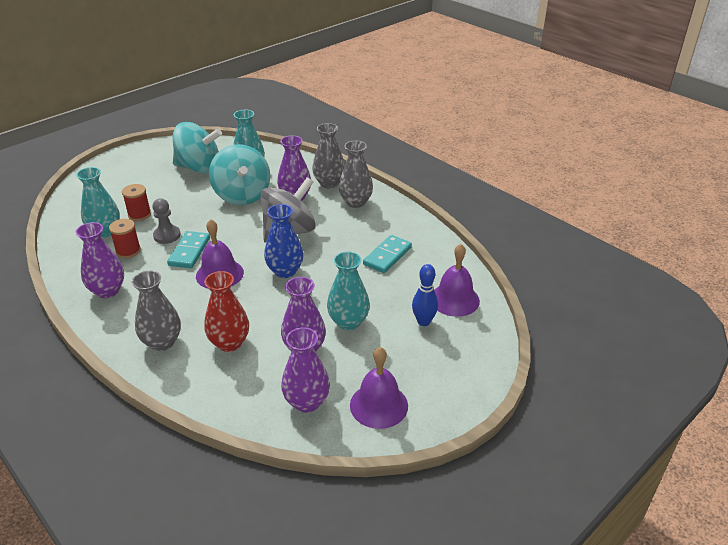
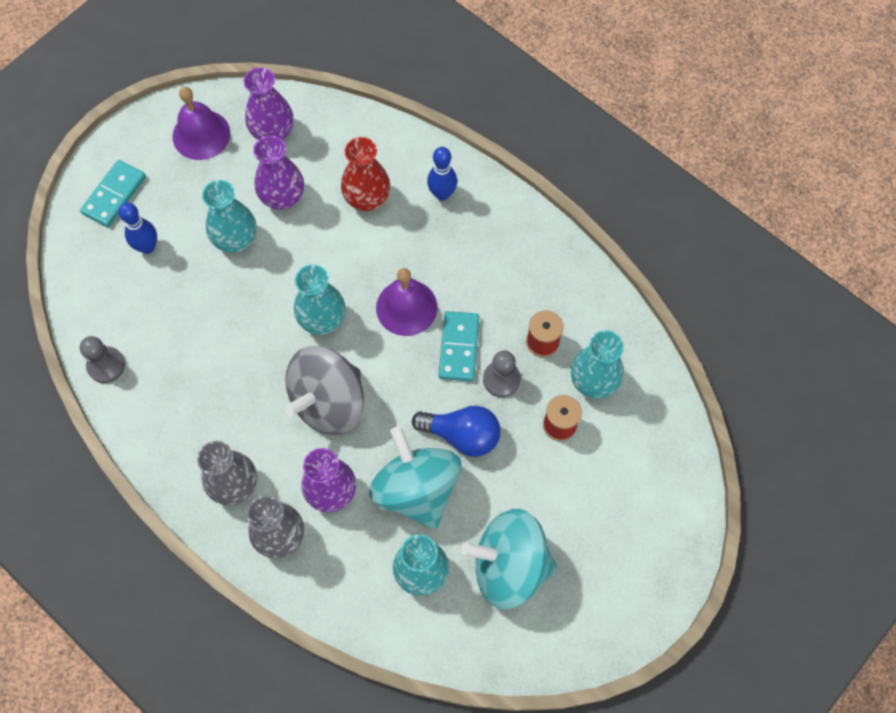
camera: 175 degrees right, 30 degrees up
(107, 291) = (537, 266): purple vase -> none
(162, 342) = (442, 194): grey vase -> blue bowling pin
(205, 214) = (462, 435): none -> blue light bulb
(285, 271) = (322, 319): blue vase -> turquoise vase
(387, 256) = (187, 360): turquoise domino -> turquoise domino (114, 195)
(447, 257) = (106, 365): none -> grey pawn
(454, 299) = (106, 285): purple bell -> none

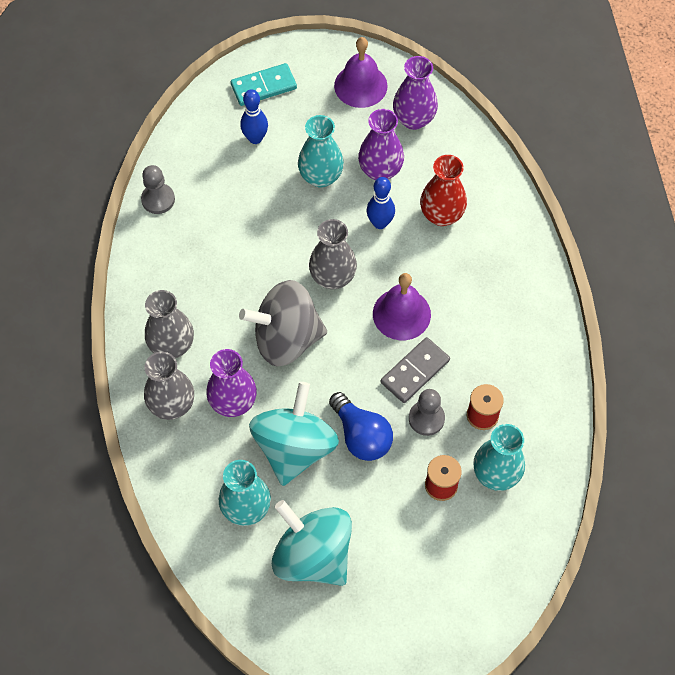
camera: 40 degrees right, 5 degrees down
(322, 319) = (332, 277): turquoise vase -> grey vase
(442, 194) = (501, 251): blue bowling pin -> blue bowling pin (380, 223)
(459, 347) = (415, 371): turquoise domino -> grey domino

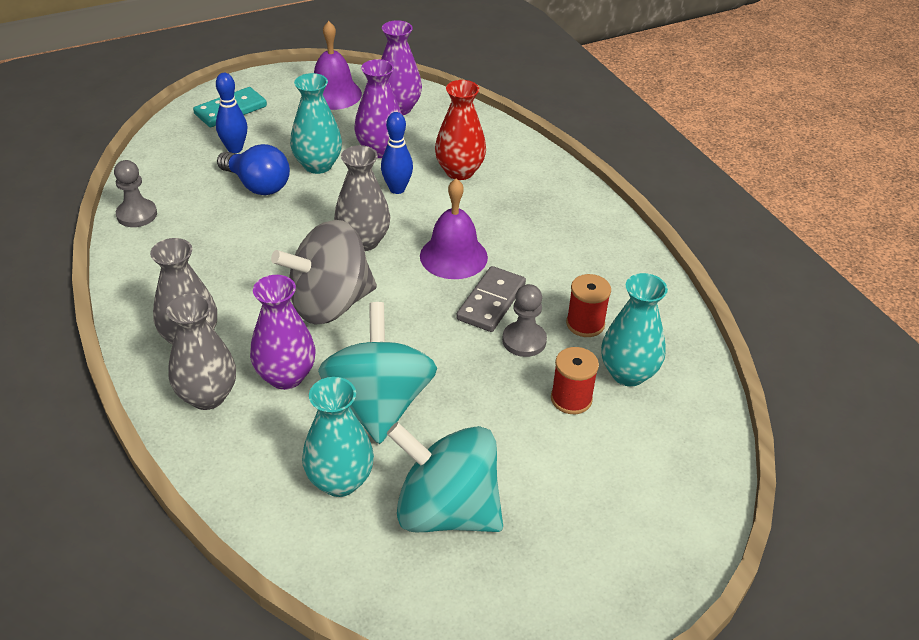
camera: 20 degrees left, 20 degrees down
(361, 436) = (455, 373): blue light bulb -> blue light bulb (257, 185)

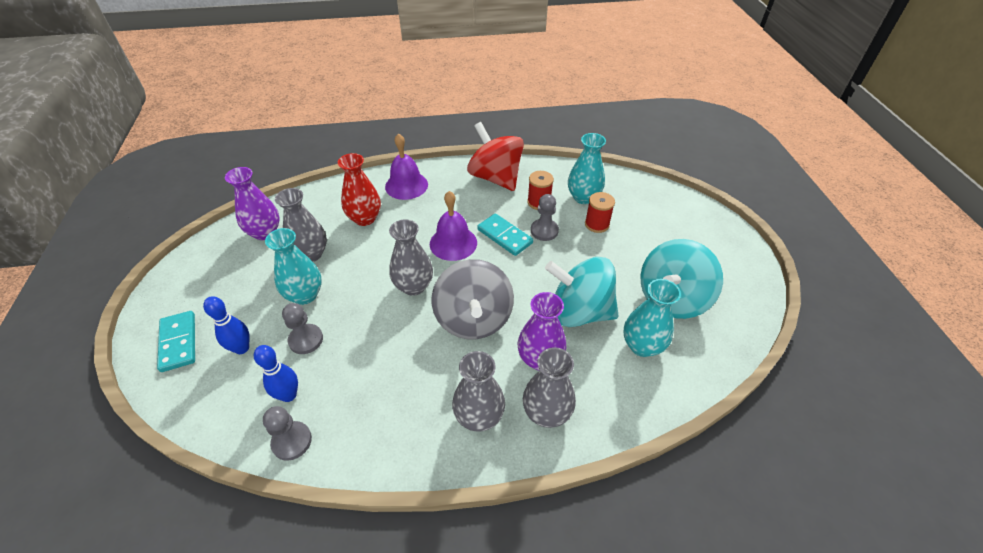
camera: 70 degrees left, 5 degrees up
(257, 185) = (306, 340): blue light bulb -> grey pawn
(333, 94) = (213, 266): purple bell -> purple bell (406, 185)
(380, 150) = (311, 254): purple vase -> grey vase
(397, 189) = (364, 255): blue bowling pin -> blue bowling pin (289, 395)
(491, 302) = (505, 236): grey domino -> turquoise domino
(613, 267) = (495, 177): none -> red spinning top

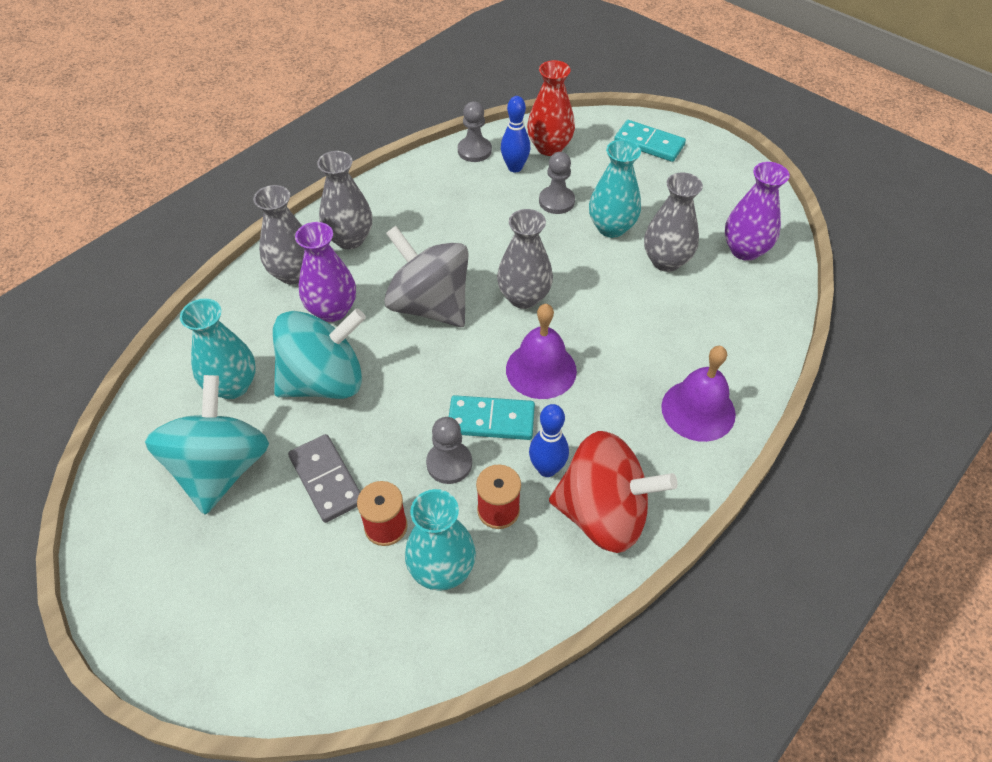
camera: 140 degrees right, 5 degrees up
(242, 348) = (596, 168): blue bowling pin -> blue bowling pin (547, 469)
(365, 218) = (676, 332): red vase -> red vase (549, 147)
(613, 259) = (326, 479): none -> grey domino

